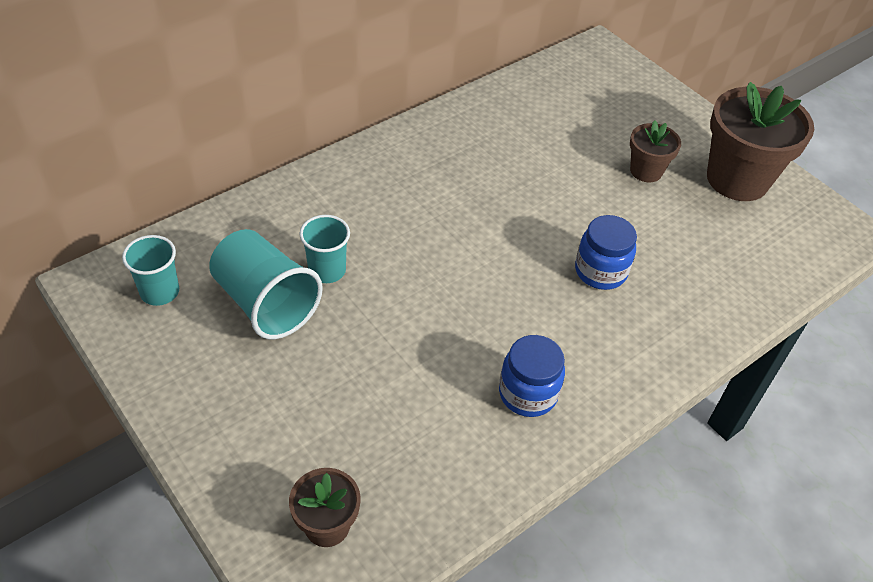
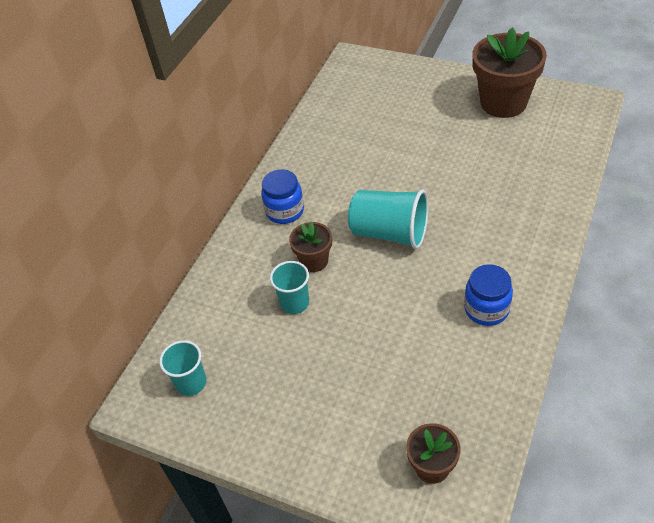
camera: 20 degrees left, 0 degrees up
(266, 303) = (271, 348): turquoise cup -> turquoise cup (389, 233)
(600, 271) = (468, 206): blue jar -> blue jar (285, 211)
(646, 171) = (445, 126): brown flower pot -> brown flower pot (314, 261)

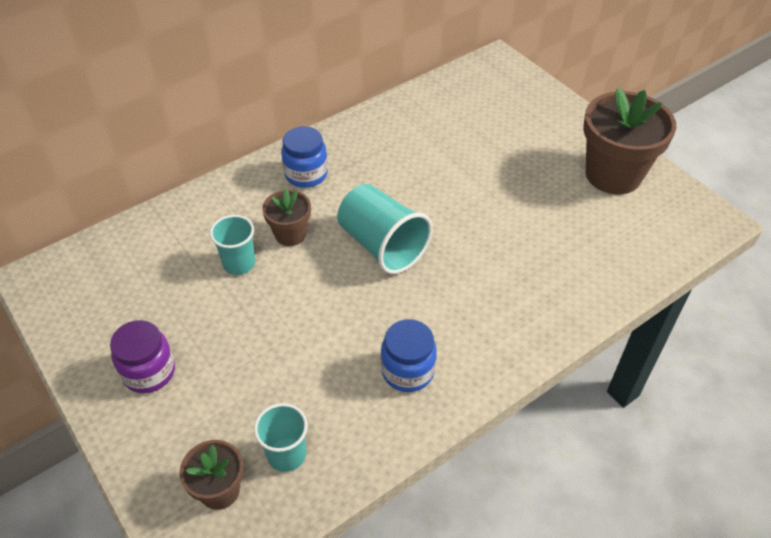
camera: 25 degrees right, 0 degrees up
(191, 383) = (93, 285): turquoise cup -> turquoise cup (286, 454)
(300, 419) = (149, 372): none -> purple jar

